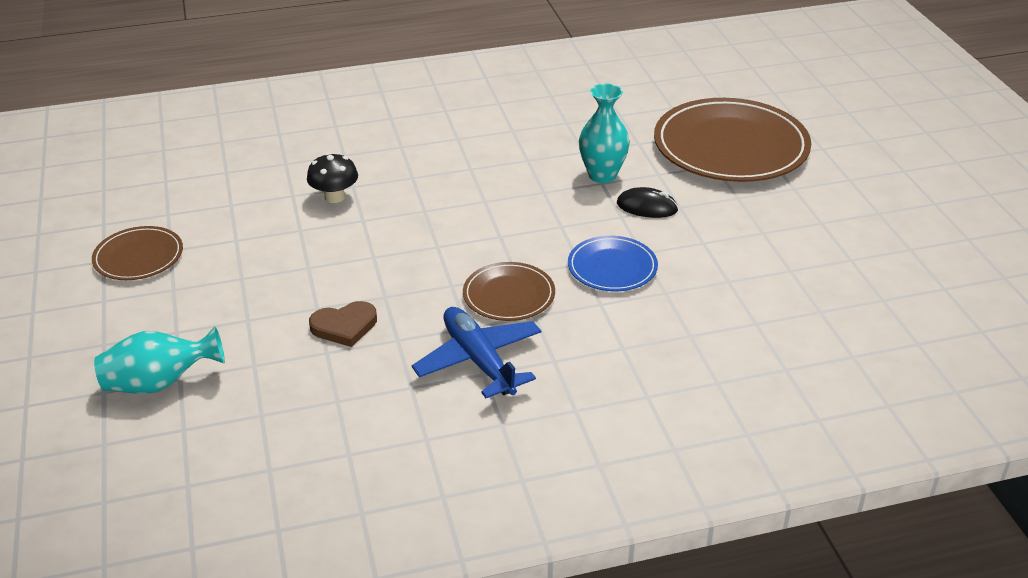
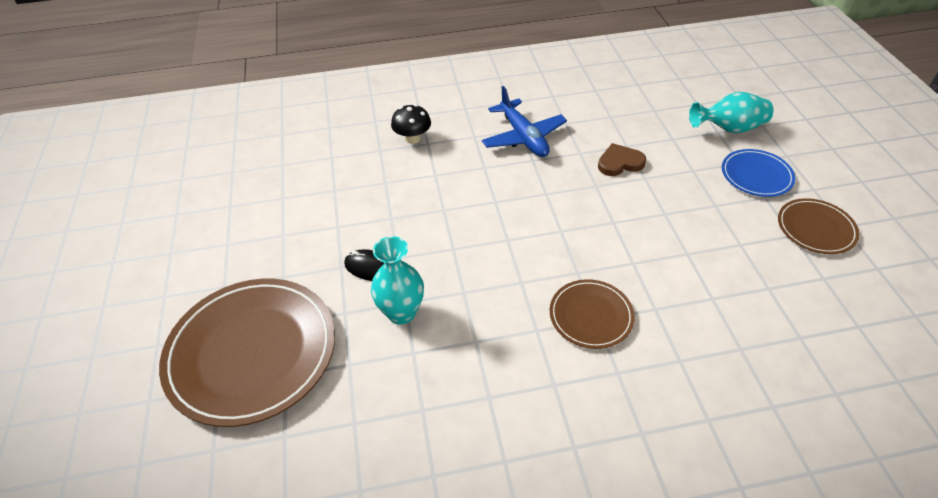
camera: 175 degrees left, 10 degrees up
(334, 197) = (669, 293): black mushroom -> black mushroom (412, 138)
(509, 295) = (502, 183): brown plate -> brown plate (591, 316)
(612, 267) = (419, 204): blue plate -> blue plate (756, 175)

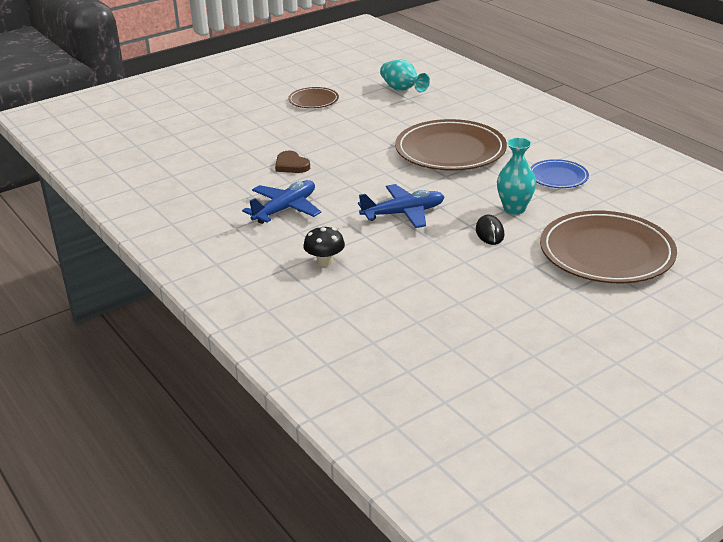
camera: 115 degrees left, 15 degrees down
(458, 214) = (403, 213): none -> blue plane
(591, 316) = (450, 150): brown plate -> brown plate, size x1.97
(729, 129) = (219, 133): turquoise vase -> turquoise vase (402, 90)
(756, 175) = (271, 120): blue plate -> blue plate (558, 177)

